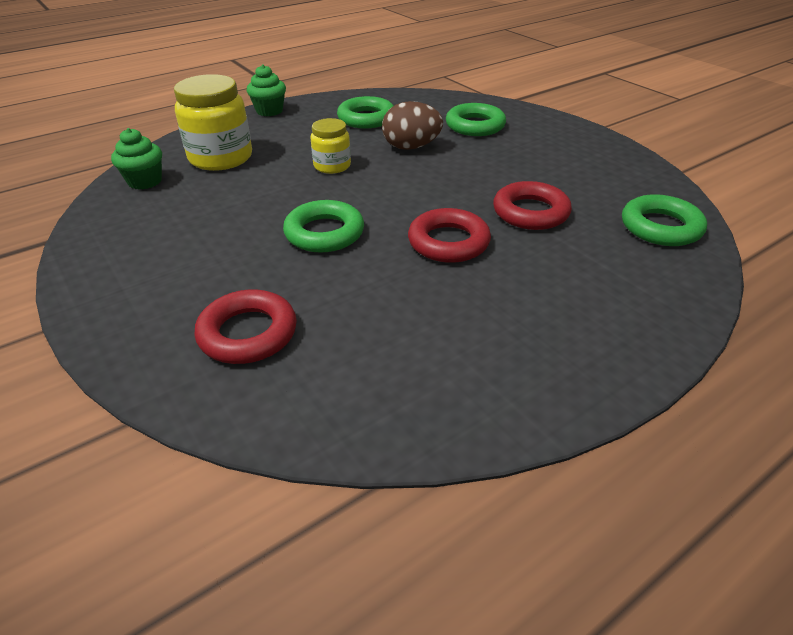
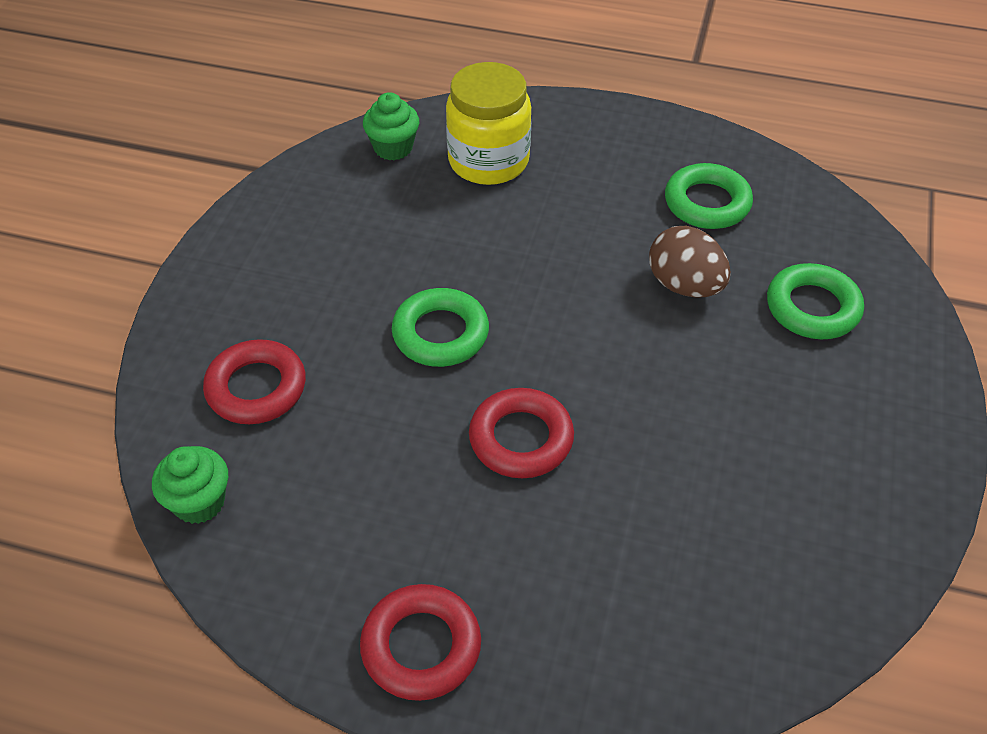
camera: 50 degrees right, 10 degrees up
(269, 111) = (625, 117): green cupcake -> green cupcake (199, 502)
(332, 166) = (567, 251): yellow jar -> none
(530, 212) = (655, 476): red ring -> red ring (421, 646)
(660, 227) = (755, 621): green ring -> none

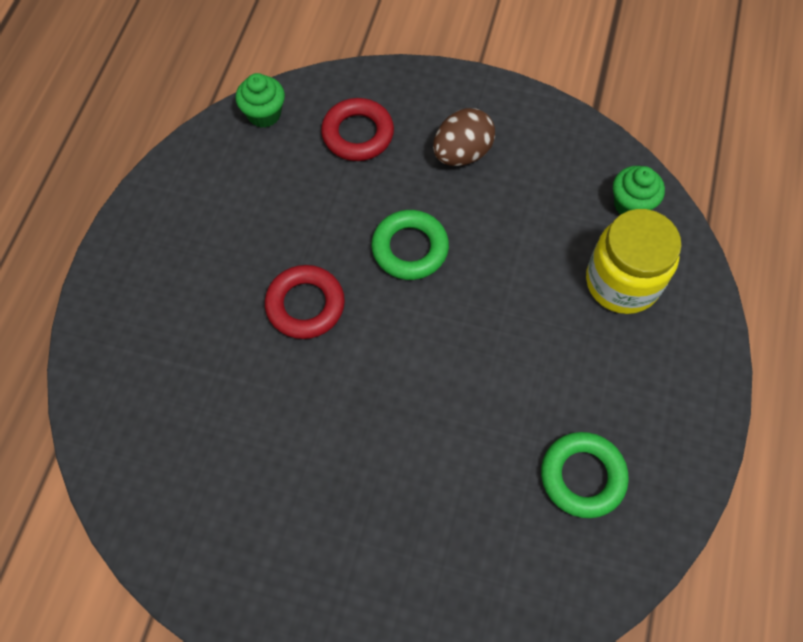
camera: 90 degrees right, 15 degrees up
(421, 646) = (146, 245): red ring -> none
(684, 286) = (469, 443): brown egg -> brown egg (462, 153)
(812, 308) = (444, 557): green ring -> none

